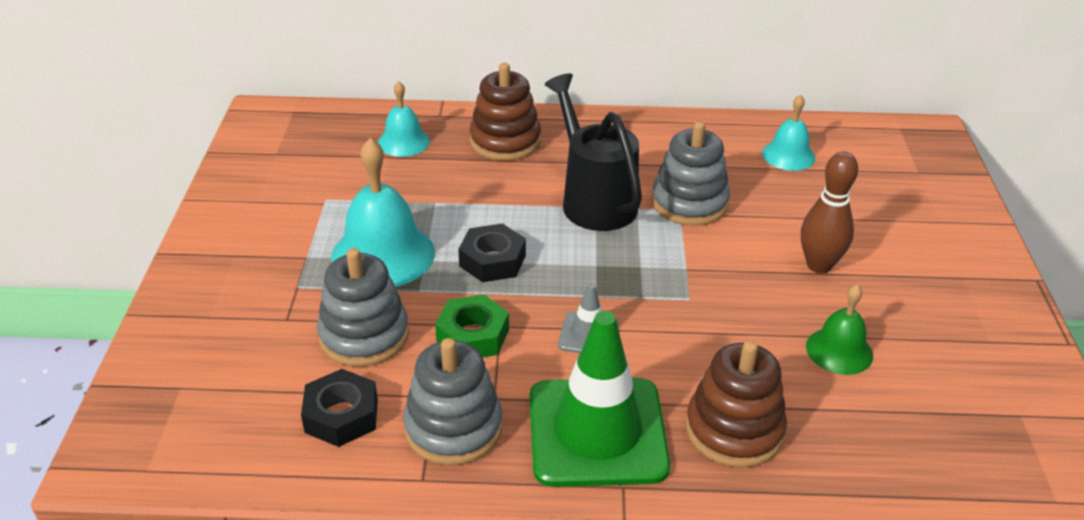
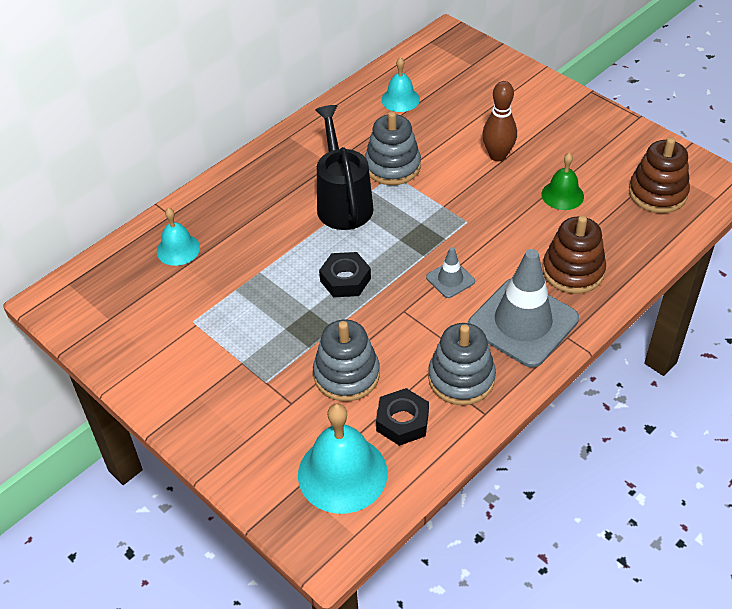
camera: 45 degrees left, 10 degrees up
(383, 254) = (282, 325): turquoise bell -> turquoise bell (342, 473)
(473, 335) = (399, 327): green nut -> none
(505, 141) = (238, 203): brown stacking toy -> brown stacking toy (657, 193)
(594, 200) = (343, 202): black watering can -> black watering can turned 60 degrees clockwise
(597, 432) = (522, 322): green traffic cone -> grey traffic cone

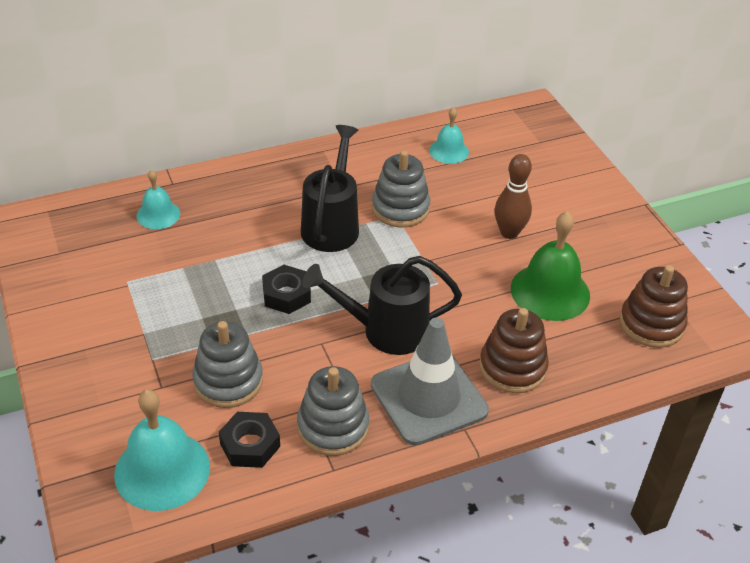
camera: 20 degrees right, 5 degrees down
(450, 279) = (385, 331): grey traffic cone -> black watering can
(562, 195) = (550, 291): green bell -> green bell, size x1.73

